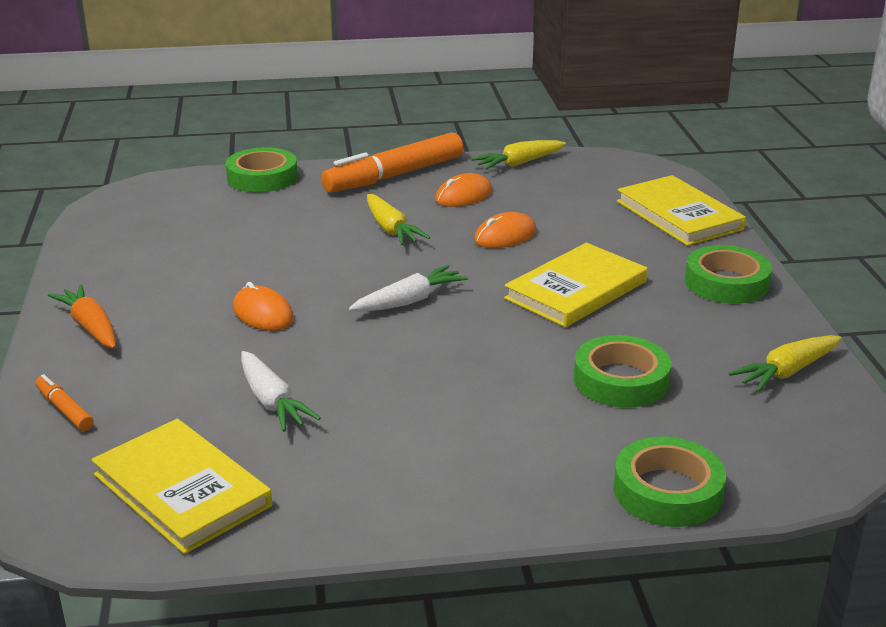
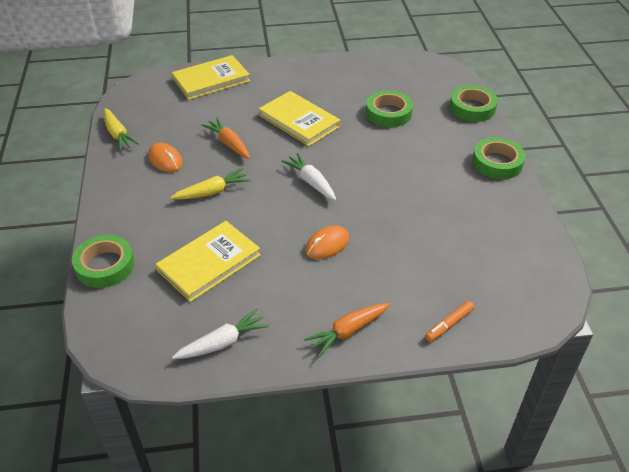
camera: 90 degrees left, 15 degrees up
(181, 490) = (512, 258): yellow book -> yellow book (209, 263)
(272, 402) = (426, 231): white carrot -> white carrot (223, 343)
(394, 175) = (122, 192): orange marker -> none
(505, 236) = (229, 144): orange mouse -> orange carrot
(726, 282) = (292, 74): green tape -> green tape (497, 162)
(786, 372) = (376, 68): yellow carrot -> none

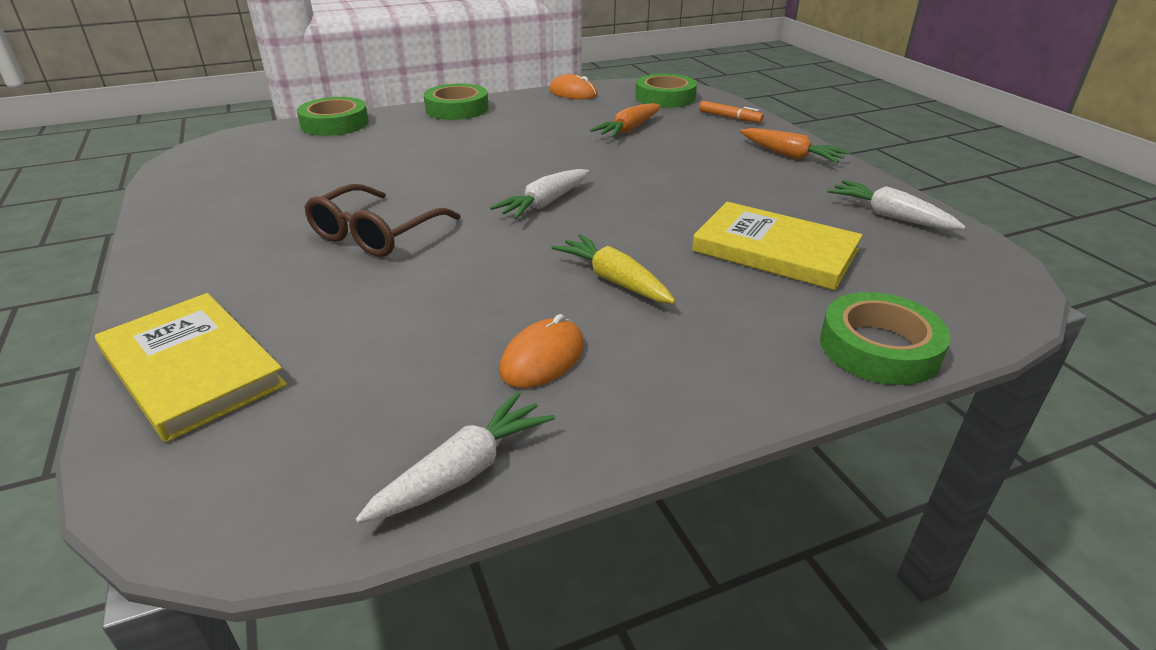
camera: 105 degrees left, 10 degrees down
(118, 134) = (463, 471): yellow carrot -> white carrot
(229, 144) = (463, 291): orange carrot -> orange carrot (628, 130)
(299, 121) = (376, 234): yellow book -> brown glasses
(327, 244) = (667, 179): orange mouse -> orange mouse (573, 93)
(388, 113) = (348, 169): green tape -> green tape (665, 97)

